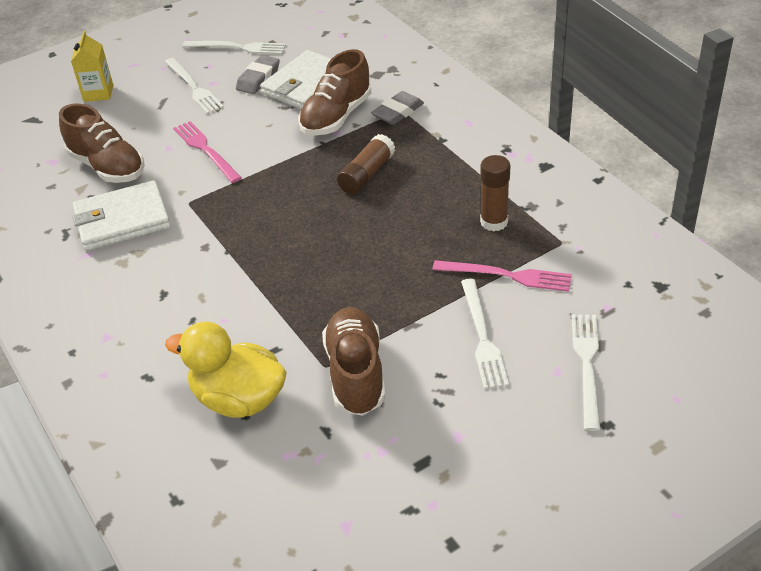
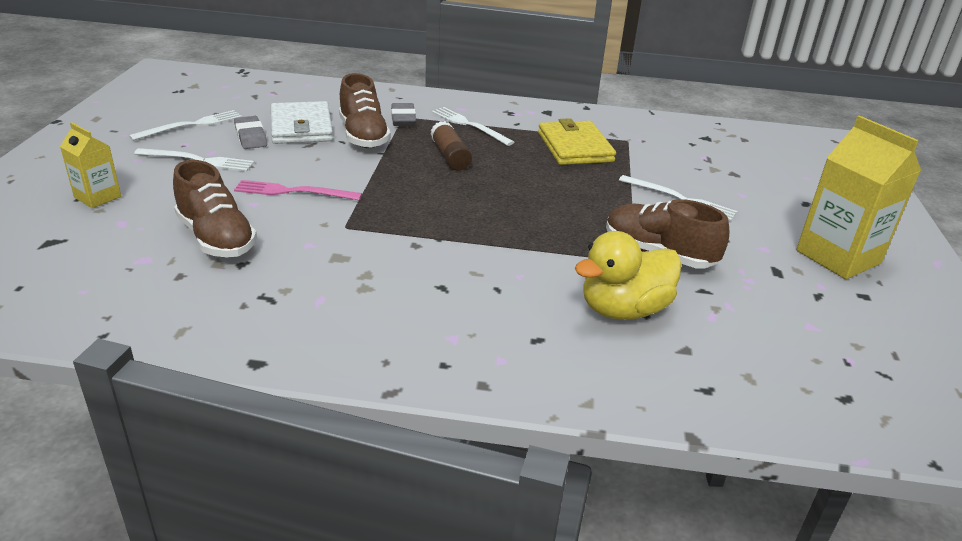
camera: 55 degrees left, 10 degrees down
(107, 167) = (216, 238): brown shoe -> brown shoe turned 60 degrees clockwise
(122, 220) = (307, 263): white wallet -> none
(494, 222) = (575, 147): brown glue stick -> yellow wallet
(507, 275) = (633, 167): pink fork -> none
(511, 495) = (838, 257): none -> yellow carton
(587, 365) = (748, 185): white fork -> white fork (469, 125)

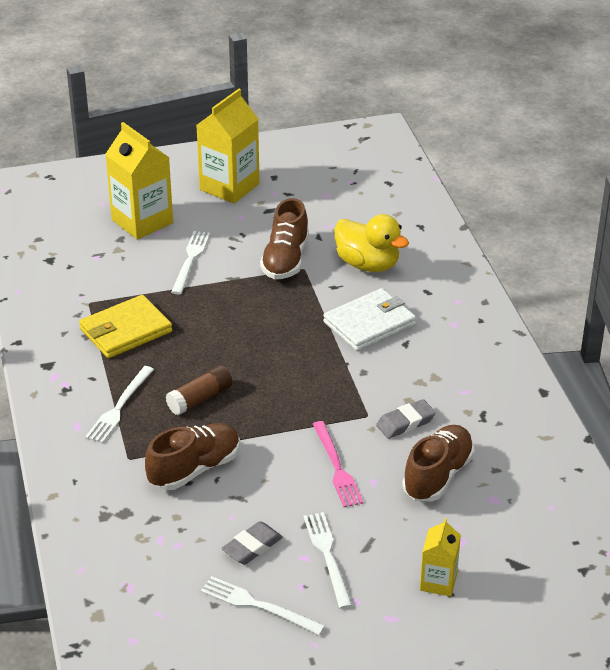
camera: 110 degrees left, 5 degrees up
(301, 127) = (204, 521): white wallet -> white wallet (369, 323)
(403, 119) = (133, 457): grey eraser -> grey eraser (405, 422)
(765, 190) = (142, 221): none -> yellow carton

